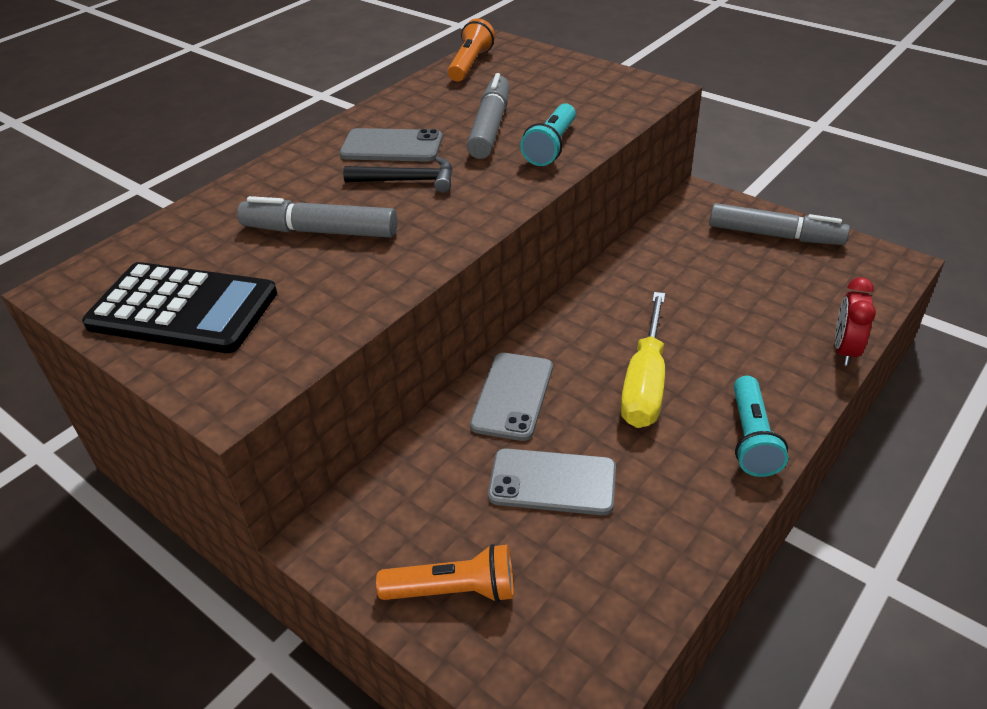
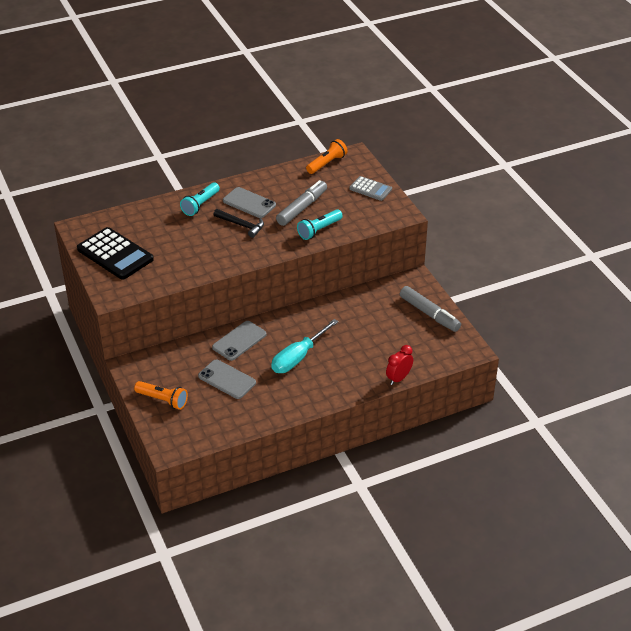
camera: 25 degrees right, 0 degrees up
(320, 231) = (187, 238): grey marker -> none
(571, 74) = (370, 189): none -> grey calculator
(645, 384) = (297, 358): yellow screwdriver -> turquoise screwdriver
(751, 439) = (319, 396): turquoise flashlight -> turquoise flashlight (200, 205)

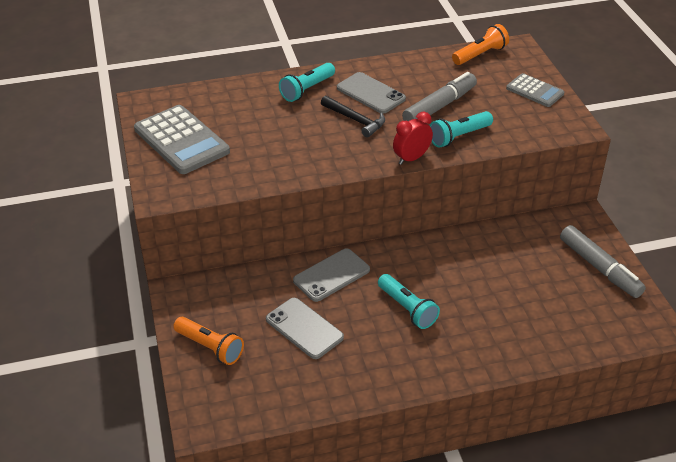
camera: 10 degrees right, 0 degrees up
(115, 254) = (181, 140): black calculator -> grey calculator
(297, 358) = (407, 309): turquoise screwdriver -> turquoise flashlight
(398, 378) = (548, 357): red clock -> red clock (411, 158)

